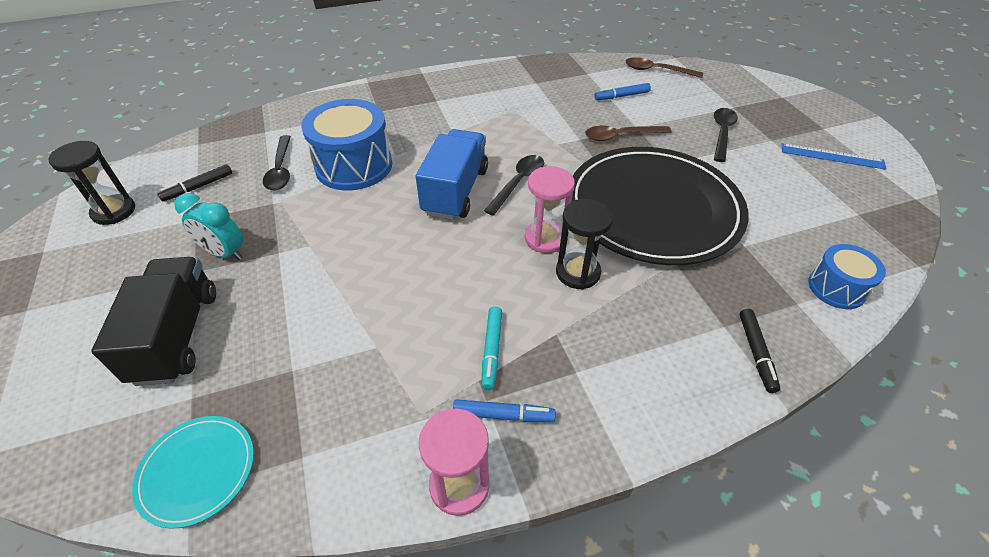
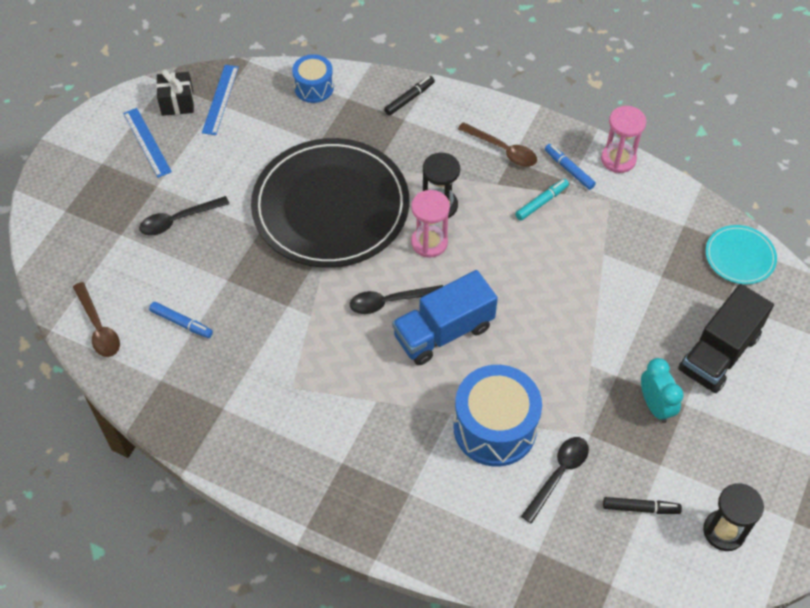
camera: 135 degrees left, 10 degrees up
(621, 136) = (253, 281): brown spoon -> brown spoon (502, 150)
(863, 218) = (220, 99): none -> blue ruler
(877, 192) = (177, 103): none -> black gift

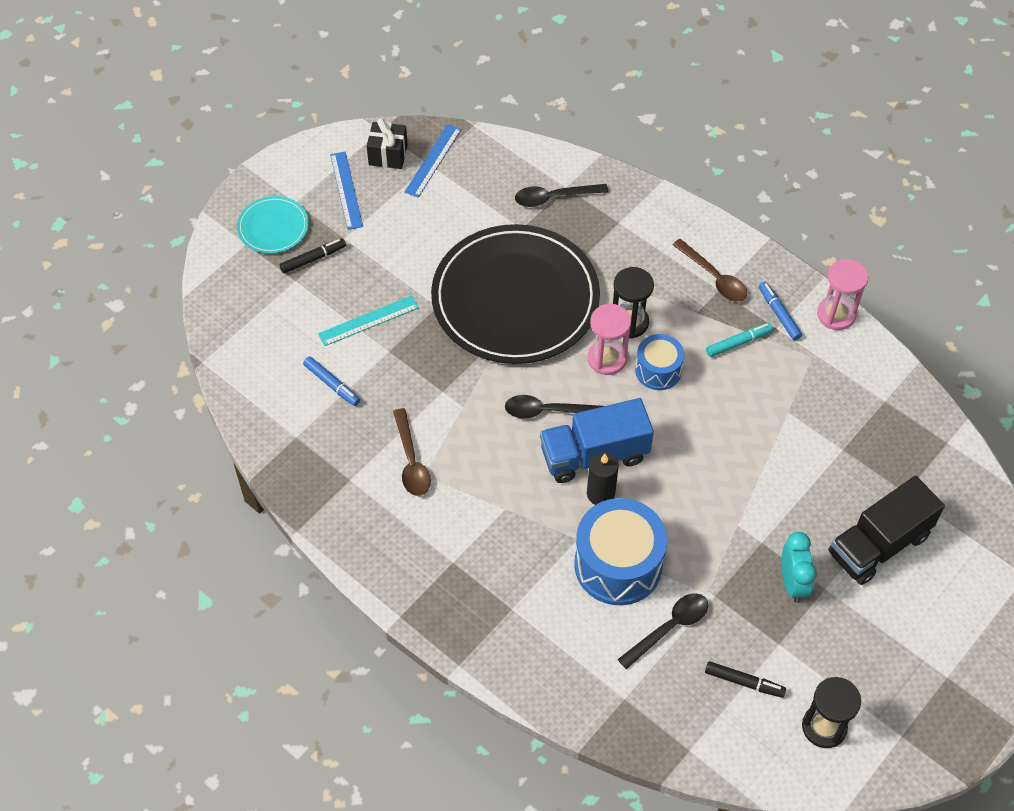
camera: 15 degrees right, 0 degrees up
(98, 327) = (249, 370): brown spoon -> brown spoon (411, 461)
(178, 220) = (356, 278): black spoon -> black spoon (554, 197)
(200, 256) = (368, 320): none -> turquoise ruler
(314, 87) = (533, 168): blue drum -> blue drum (658, 370)
(409, 99) = (630, 201): black marker -> black marker (313, 259)
(460, 366) = (600, 494): none -> black candle
(740, 256) = (935, 448): turquoise plate -> turquoise plate (273, 227)

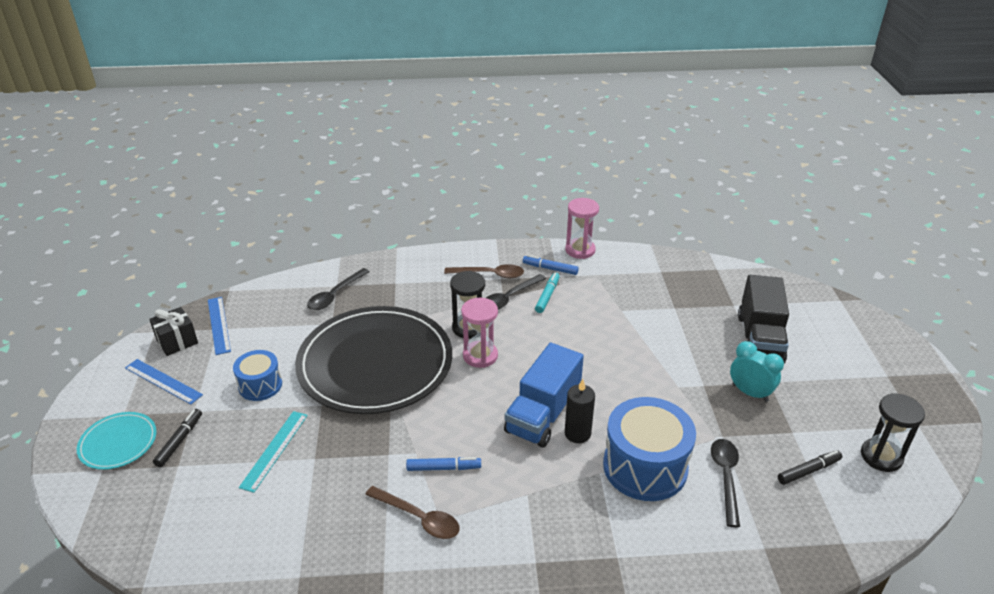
camera: 45 degrees left, 20 degrees down
(332, 384) = (290, 514): blue marker -> blue marker (443, 468)
(548, 411) = (480, 411): black spoon -> black spoon (509, 298)
(658, 370) = (520, 340): blue drum -> blue drum (260, 385)

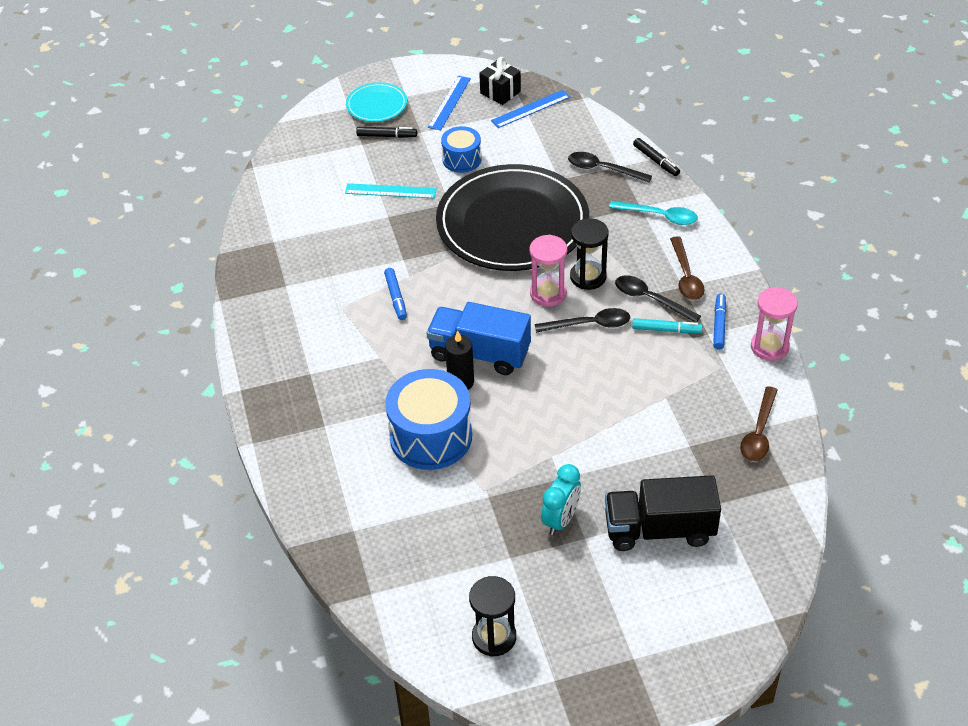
camera: 80 degrees right, 10 degrees up
(412, 275) = (659, 216): none -> turquoise spoon
(419, 518) = (339, 294): brown spoon -> brown spoon (759, 432)
(726, 478) = (431, 500): black spoon -> black spoon (589, 324)
(808, 471) = (457, 569): black marker -> black marker (656, 161)

